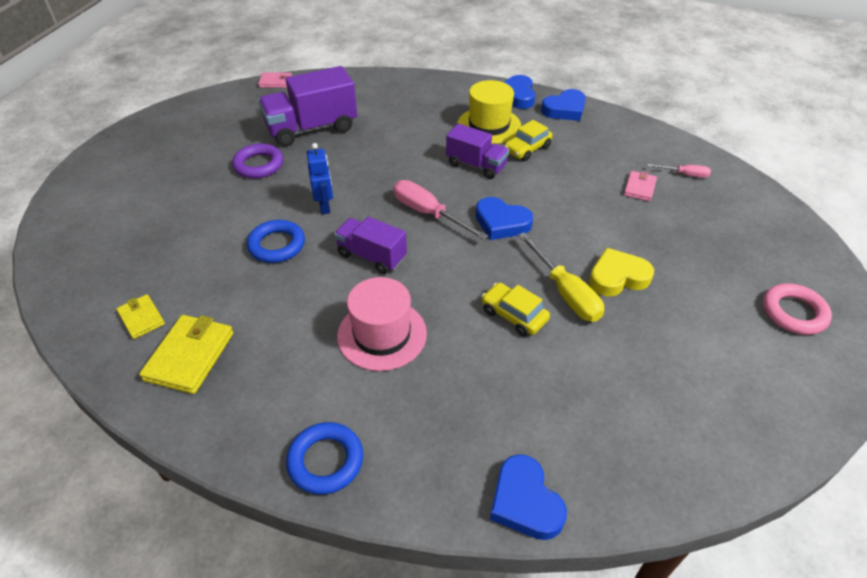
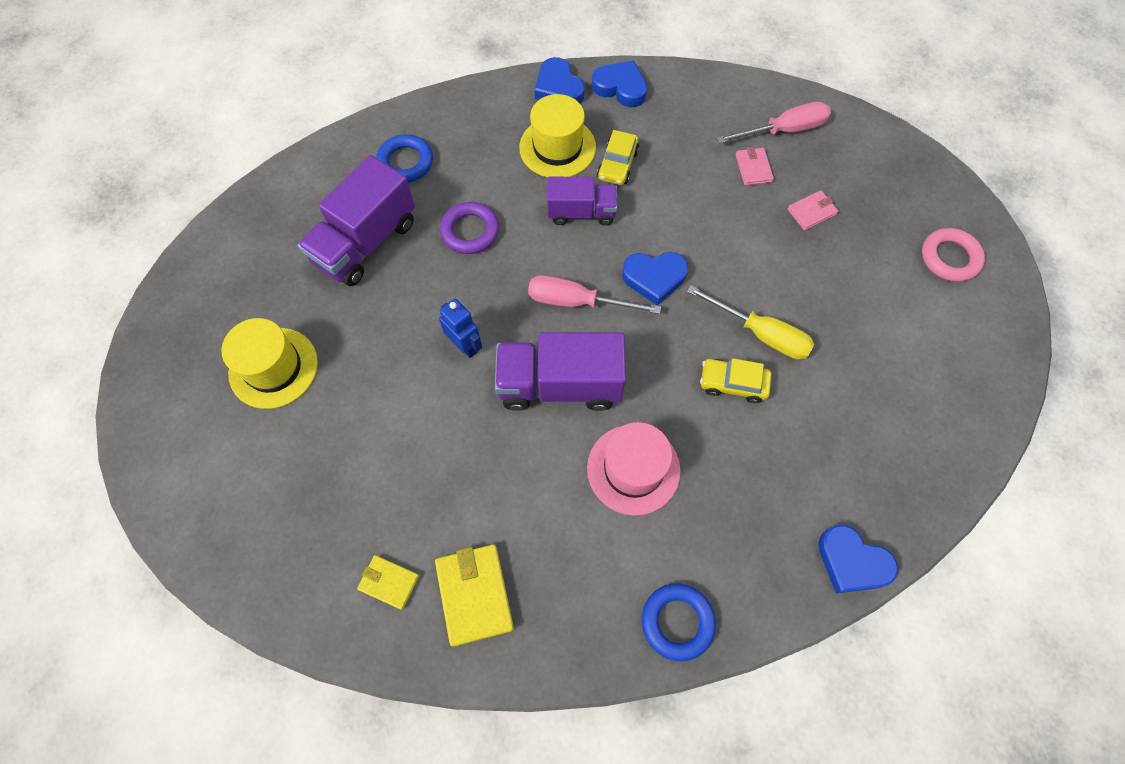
camera: 30 degrees left, 20 degrees up
(192, 168) = (273, 368): none -> yellow hat
(258, 165) = (347, 325): purple ring -> purple ring (470, 231)
(276, 82) = (263, 188): pink wallet -> pink wallet (811, 212)
(277, 245) = (454, 421): blue ring -> blue ring (405, 162)
(371, 256) = (559, 385): purple truck -> purple truck, size x1.61
(564, 109) = (620, 87): blue heart -> blue heart turned 90 degrees counterclockwise
(617, 277) = (794, 292): yellow heart -> none
(684, 175) = (784, 130): pink screwdriver -> pink screwdriver, size x1.79

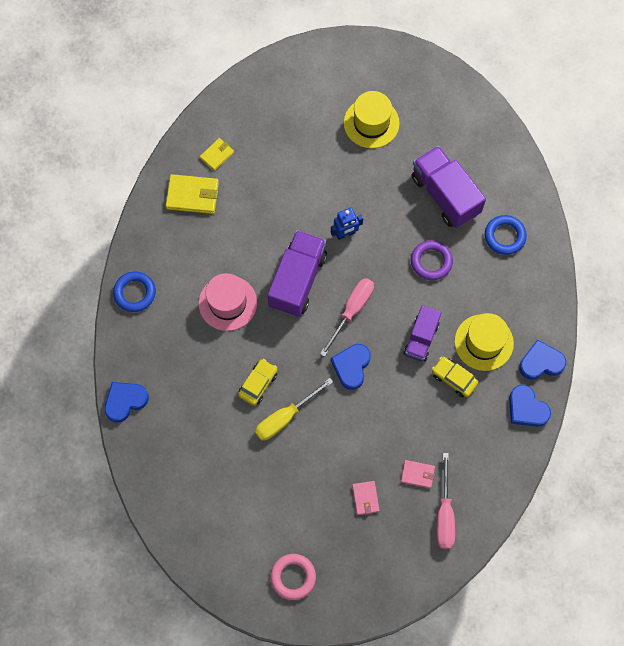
camera: 110 degrees right, 5 degrees up
(620, 87) = (526, 408): blue heart -> blue heart turned 90 degrees clockwise

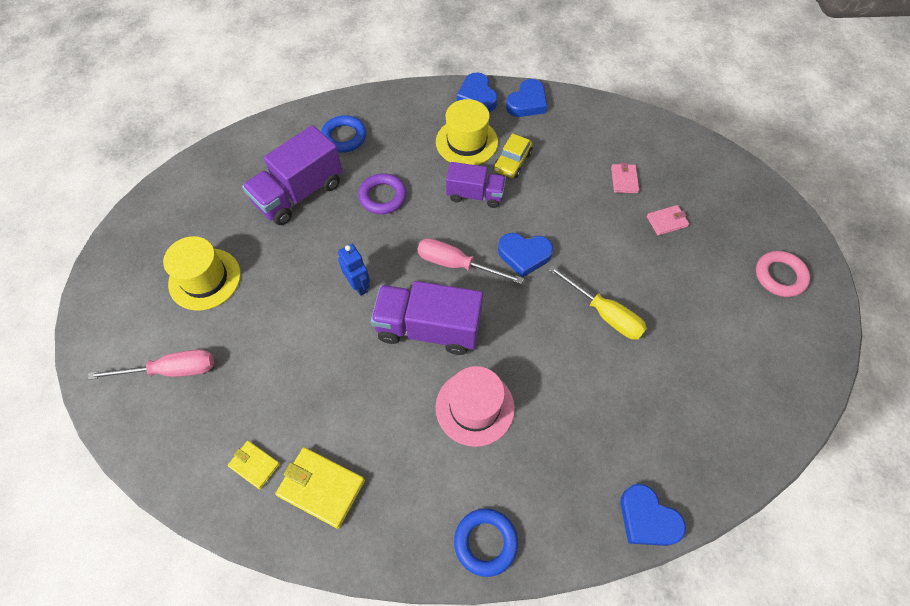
camera: 100 degrees left, 10 degrees down
(192, 195) = (321, 487): yellow wallet -> yellow wallet turned 60 degrees counterclockwise
(258, 384) = (573, 351): yellow car -> none
(444, 514) = (655, 153): pink screwdriver -> pink screwdriver (171, 370)

